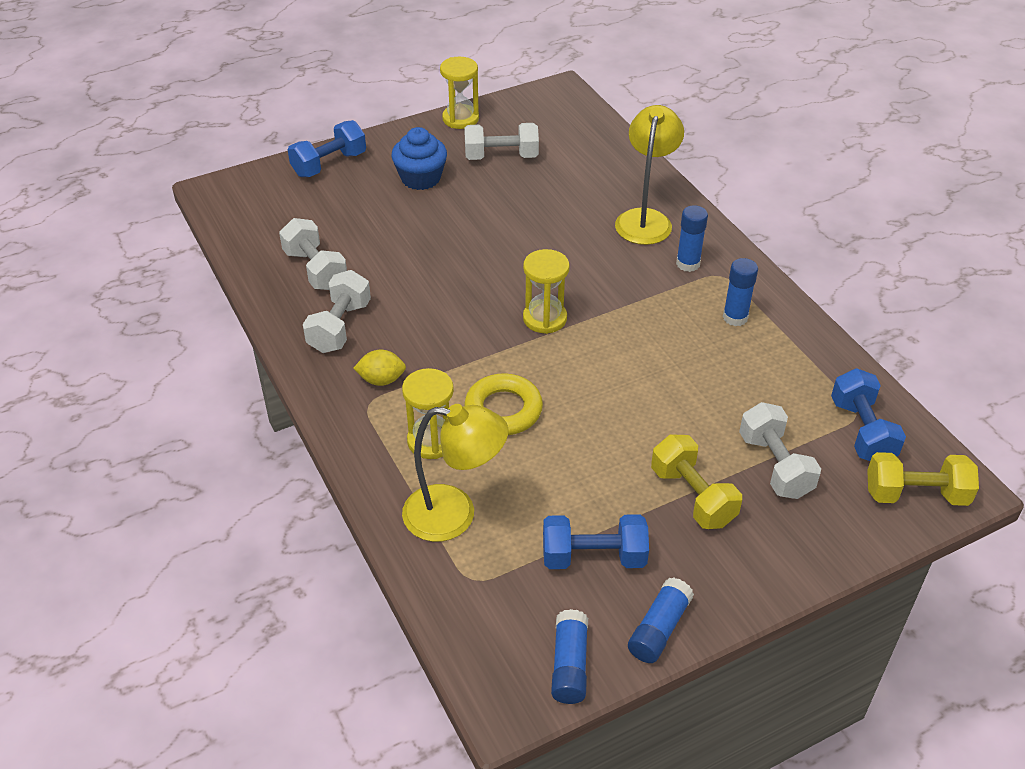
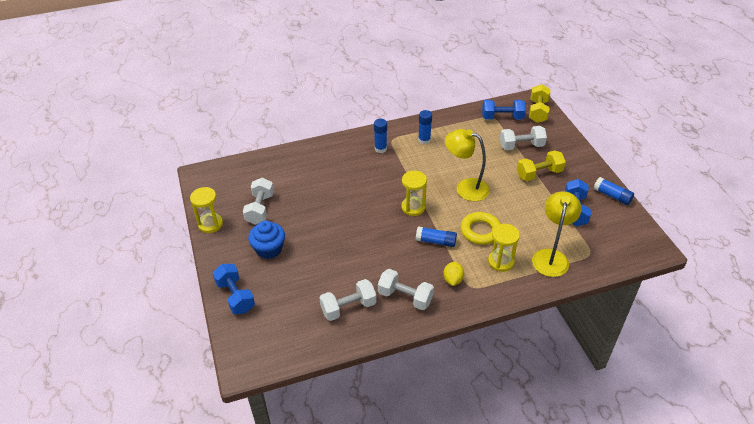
camera: 80 degrees left, 0 degrees up
(569, 665) = (634, 226): blue glue stick -> blue glue stick (436, 241)
(645, 219) = (339, 158): yellow lamp -> yellow lamp (465, 188)

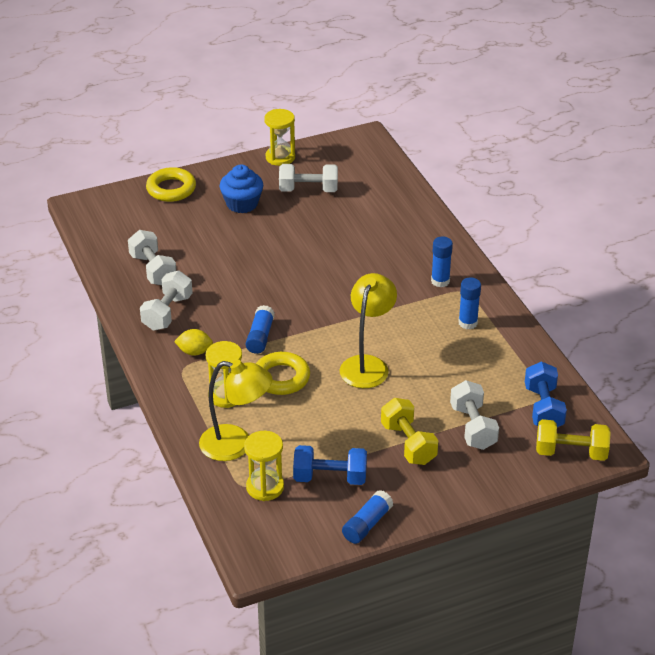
camera: 85 degrees right, 5 degrees down
(235, 296) = (171, 189): blue dumbbell -> yellow ring
(413, 207) = (322, 315): yellow hourglass -> yellow hourglass (265, 487)

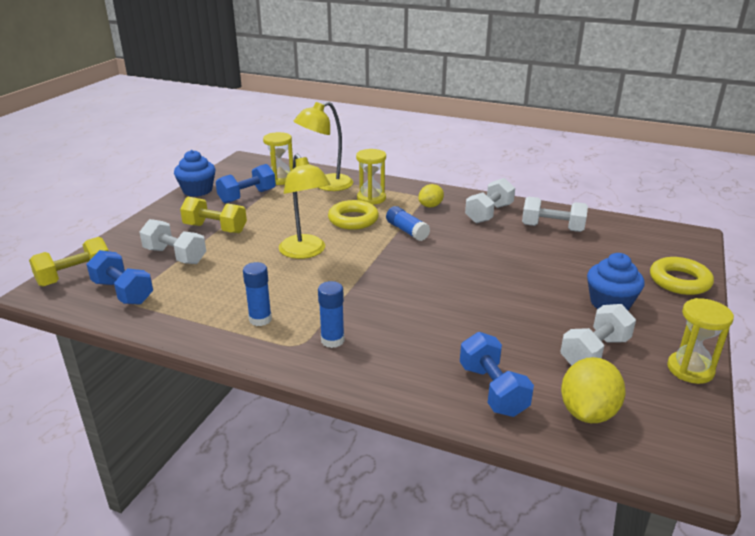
camera: 135 degrees right, 10 degrees down
(167, 313) = (489, 213): white dumbbell -> white dumbbell turned 60 degrees clockwise
(367, 173) = (587, 412): none -> yellow lemon
(367, 524) = (197, 190): blue glue stick -> blue cupcake
(394, 206) = (492, 390): none -> blue dumbbell

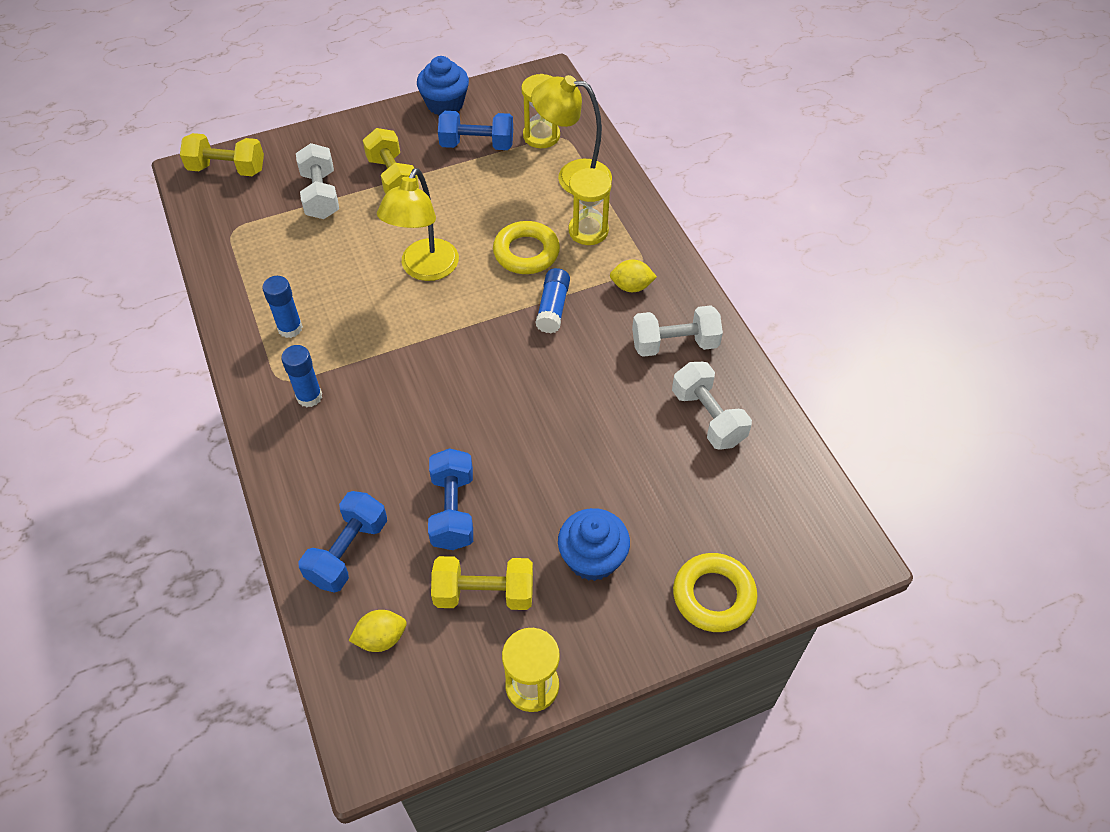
camera: 45 degrees right, 25 degrees up
(123, 292) = (237, 216): blue dumbbell -> blue dumbbell (453, 510)
(587, 412) = (381, 638): yellow lemon -> yellow lemon, size x0.62
(594, 352) = (484, 593): white dumbbell -> yellow dumbbell

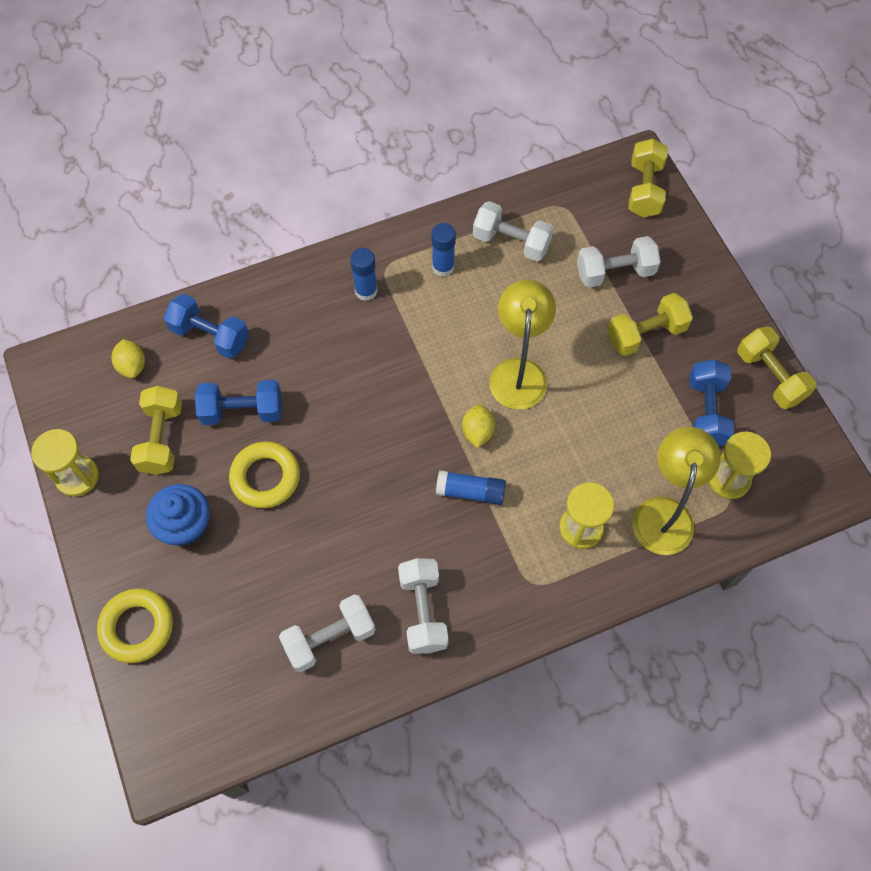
camera: 90 degrees right, 10 degrees up
(269, 271) = (511, 242): none -> white dumbbell
(425, 269) = (518, 372): yellow lamp -> yellow lamp turned 75 degrees clockwise
(445, 104) = (770, 376): blue cupcake -> yellow dumbbell
(526, 252) = (545, 465): yellow ring -> yellow ring (265, 477)
(631, 286) = (501, 571): yellow lemon -> yellow lemon (477, 432)

